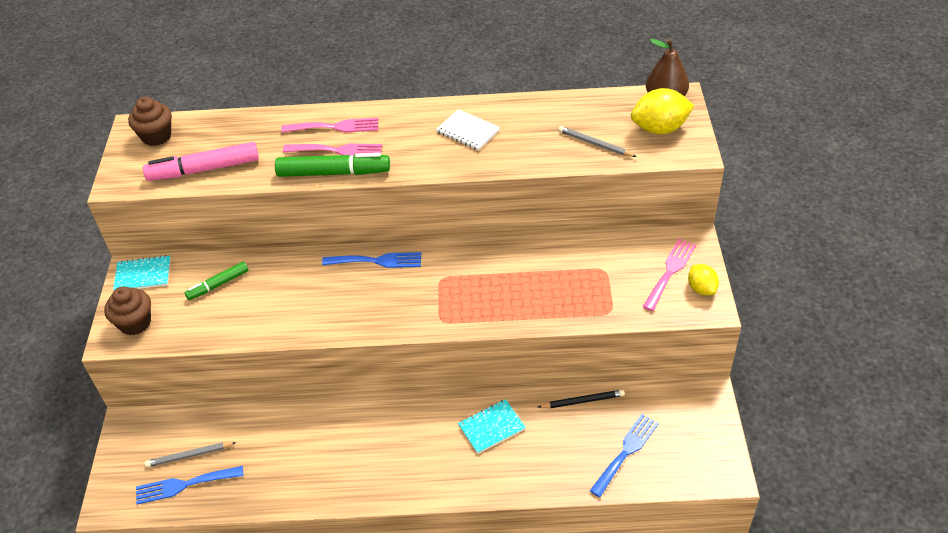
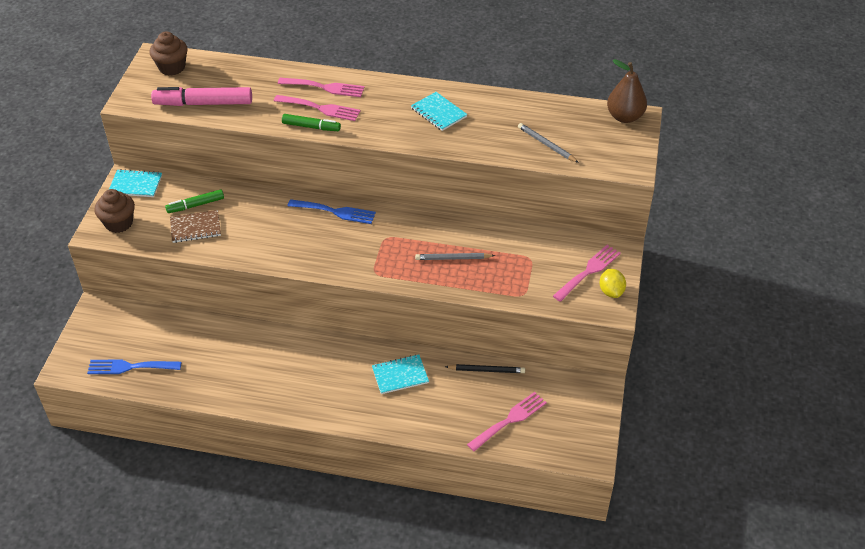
camera: 10 degrees right, 0 degrees up
(189, 455) = (140, 344): grey pencil -> grey pencil (453, 258)
(225, 310) = (195, 228): none -> brown notebook
(333, 173) = (311, 127): green marker -> green marker, size x0.59
(468, 131) = (438, 112): white notebook -> turquoise notebook
(626, 452) = (510, 420): blue fork -> pink fork
(659, 129) = (609, 142): yellow lemon -> none

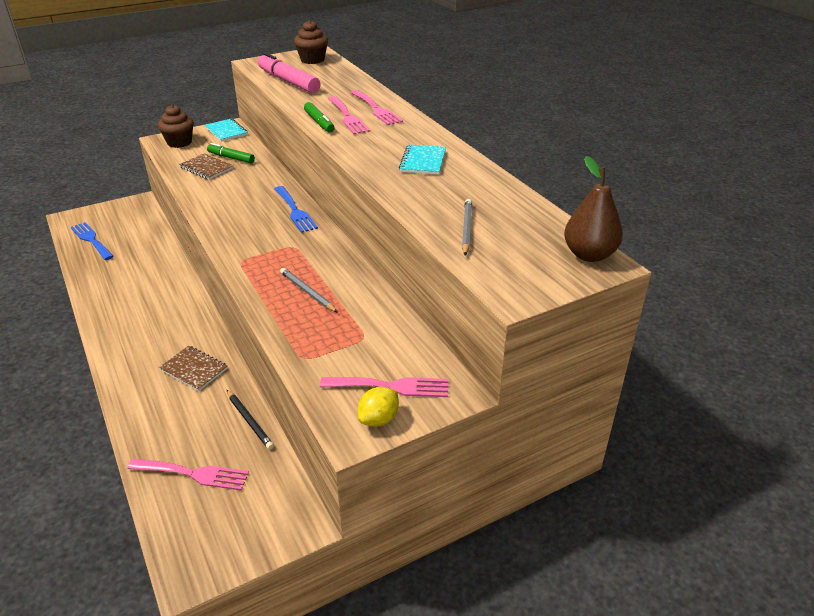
camera: 50 degrees right, 10 degrees down
(400, 375) = (194, 369): turquoise notebook -> brown notebook

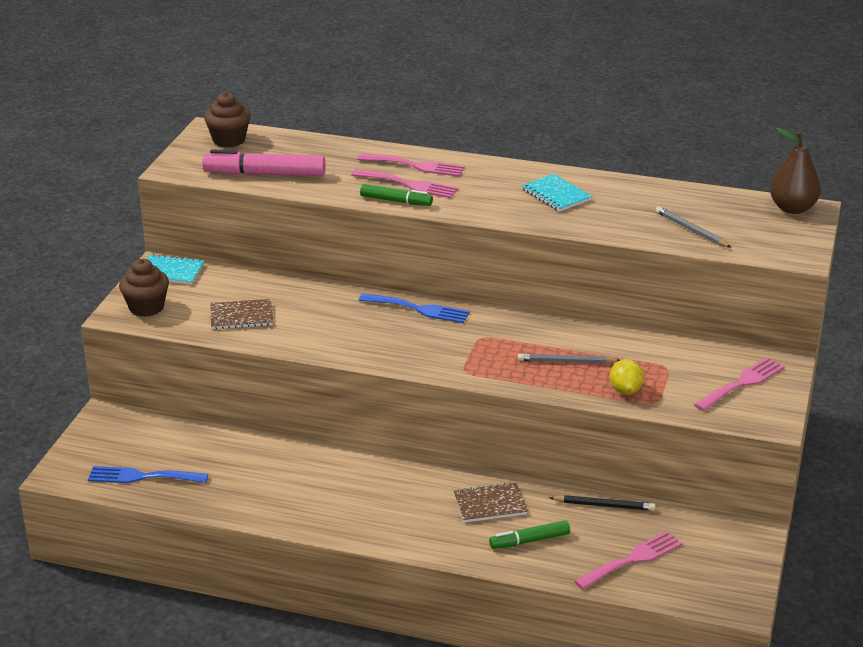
camera: 45 degrees left, 5 degrees down
(231, 158) = (243, 294): green marker -> green marker (529, 541)
(378, 419) = (771, 405): yellow lemon -> yellow lemon (625, 390)

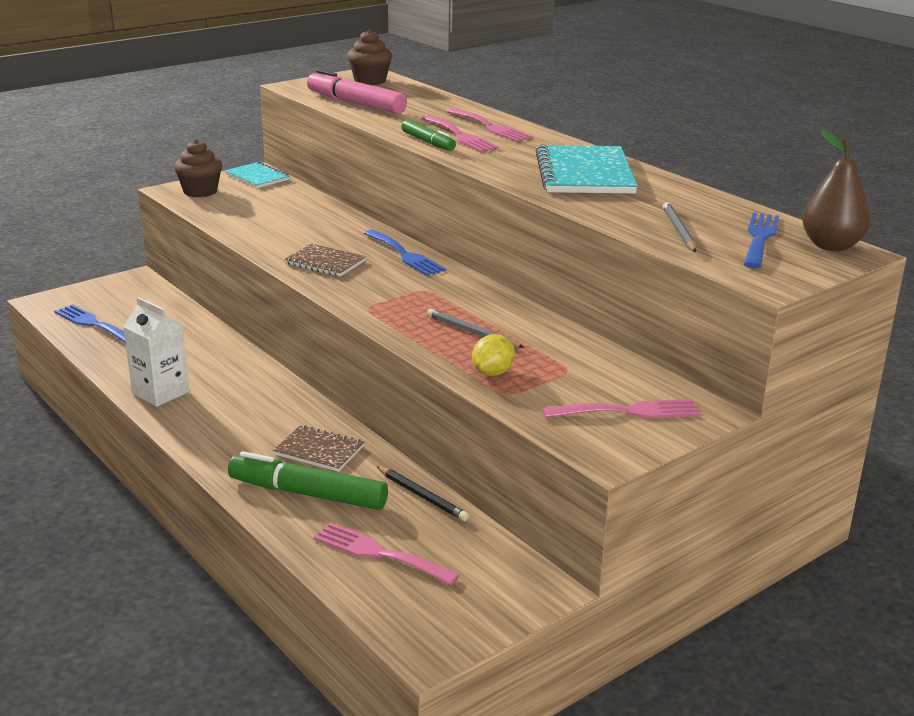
camera: 35 degrees right, 5 degrees down
(241, 316) = (256, 216): brown notebook -> brown notebook (325, 262)
(302, 513) = (160, 393): none -> white carton
(529, 541) = (308, 494): green marker -> green marker, size x1.69
(556, 195) = (584, 173): turquoise notebook -> turquoise notebook, size x1.78
(632, 559) = (379, 553): pink fork -> pink fork turned 150 degrees counterclockwise
(745, 217) = (760, 238): none -> blue fork

